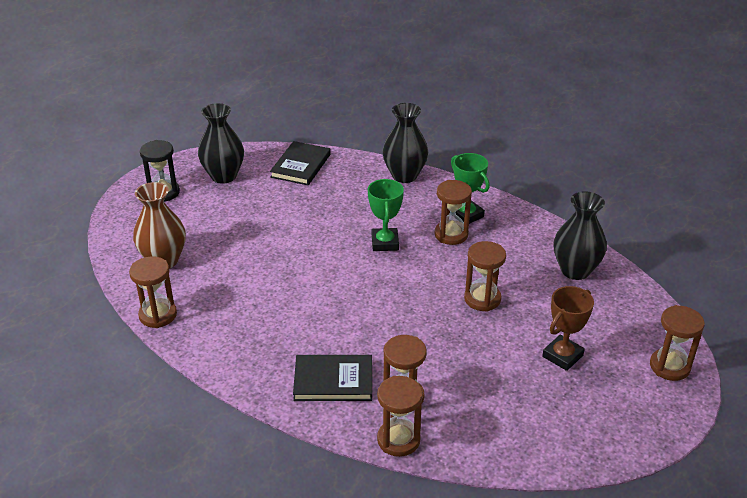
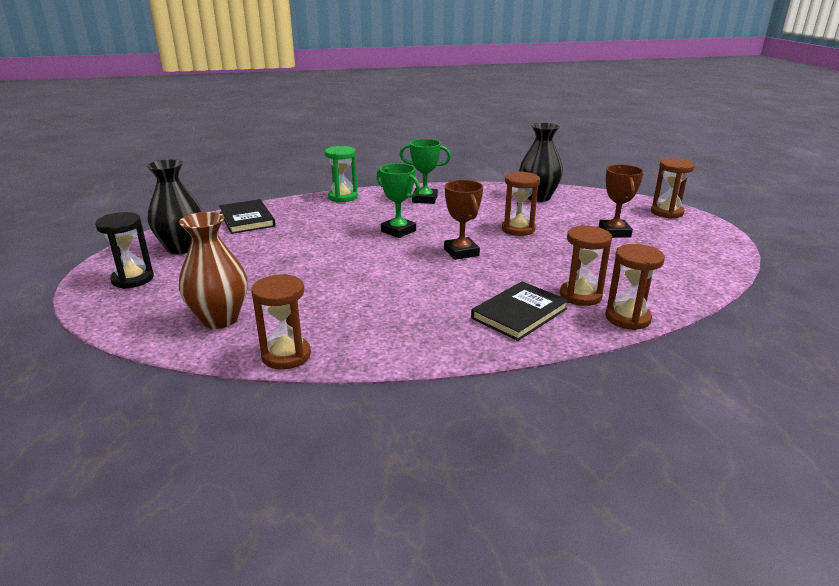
camera: 45 degrees left, 10 degrees down
(393, 296) = (461, 252): none -> brown trophy
(404, 175) = (343, 197): black vase -> green hourglass
(451, 234) = (434, 211): brown hourglass -> none

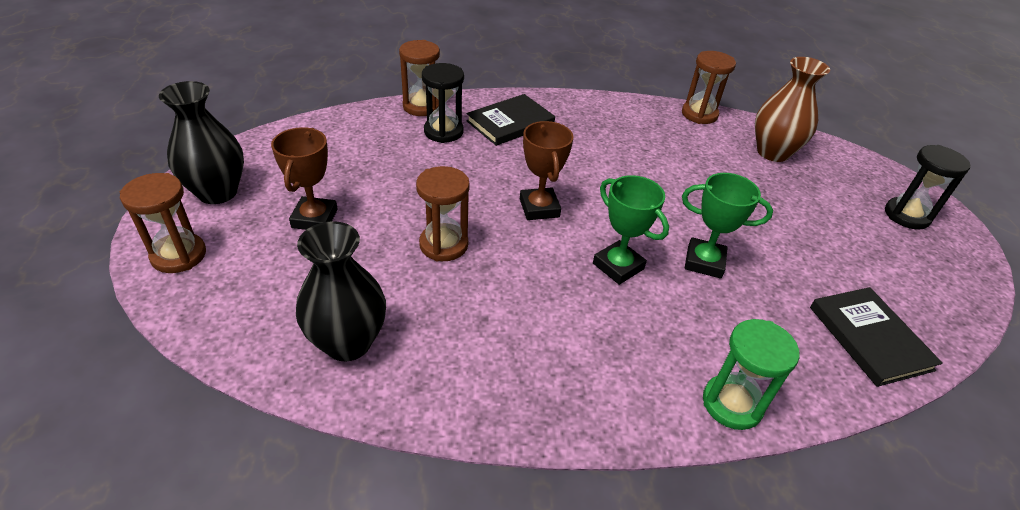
camera: 175 degrees left, 15 degrees up
(182, 248) = (905, 268): black vase -> black vase (217, 192)
(424, 199) = (568, 368): green trophy -> green trophy (704, 262)
(580, 296) = (443, 132): brown hourglass -> black hourglass

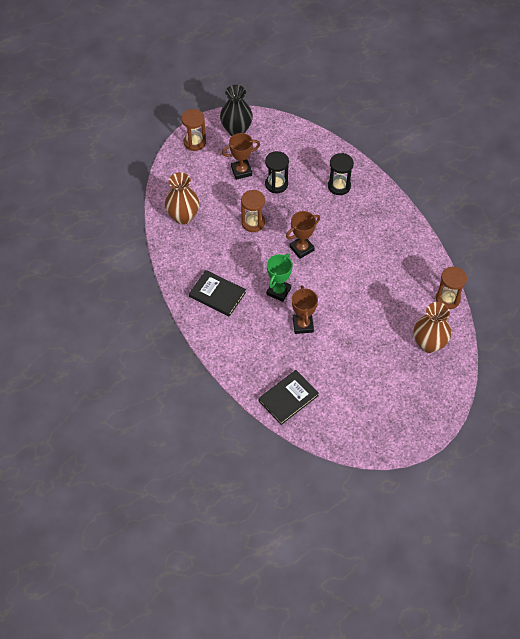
camera: 70 degrees right, 15 degrees up
(348, 342) = (183, 217): black vase -> brown vase
(421, 106) = (356, 167): brown hourglass -> none
(510, 123) = (369, 211): black book -> black book (217, 294)
(704, 262) = (303, 325): green trophy -> brown trophy
(732, 404) = (220, 348): green hourglass -> none
(906, 215) = (405, 417): black hourglass -> black hourglass (276, 184)

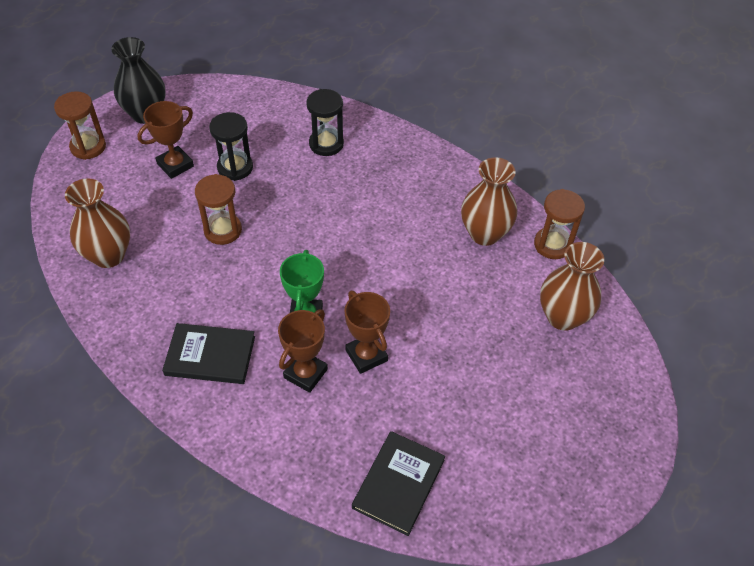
camera: 25 degrees left, 5 degrees down
(301, 248) = (312, 243): brown trophy -> brown trophy (305, 373)
(409, 277) = (484, 234): none -> brown vase

